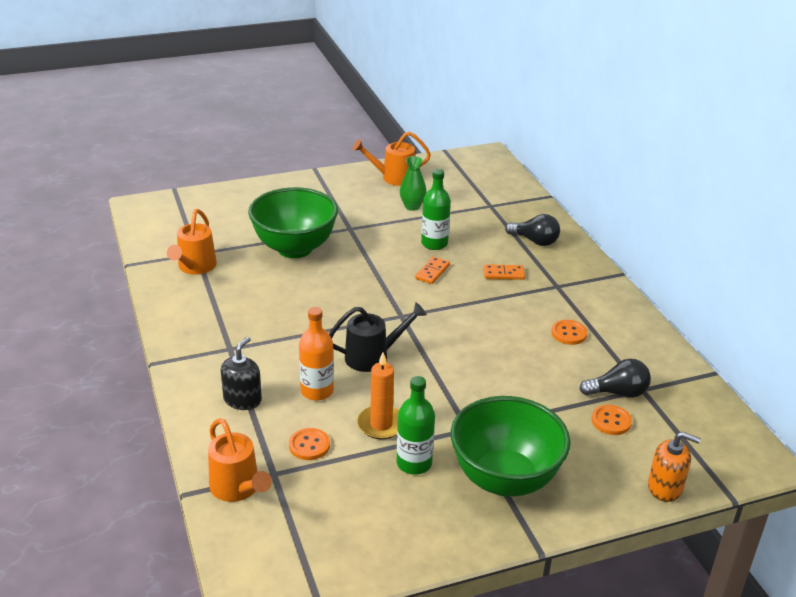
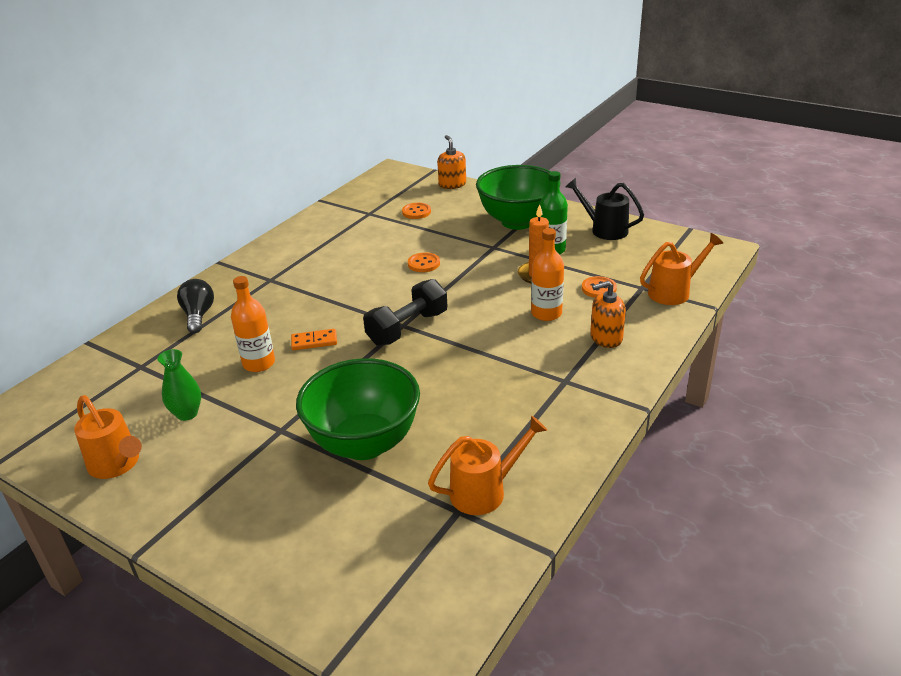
camera: 125 degrees left, 0 degrees up
(238, 489) = (674, 291): orange watering can -> orange watering can turned 45 degrees clockwise
(242, 400) = (606, 338): black soap dispenser -> orange soap dispenser
(373, 356) = (473, 311): black watering can -> black watering can (604, 229)
(394, 316) = (408, 328): none -> black dumbbell
(434, 243) = (259, 363): green bottle -> orange bottle
(503, 274) = (277, 308): orange domino -> none
(569, 333) = (335, 253): orange button -> orange button (423, 264)
(618, 393) = (384, 218): black light bulb -> none

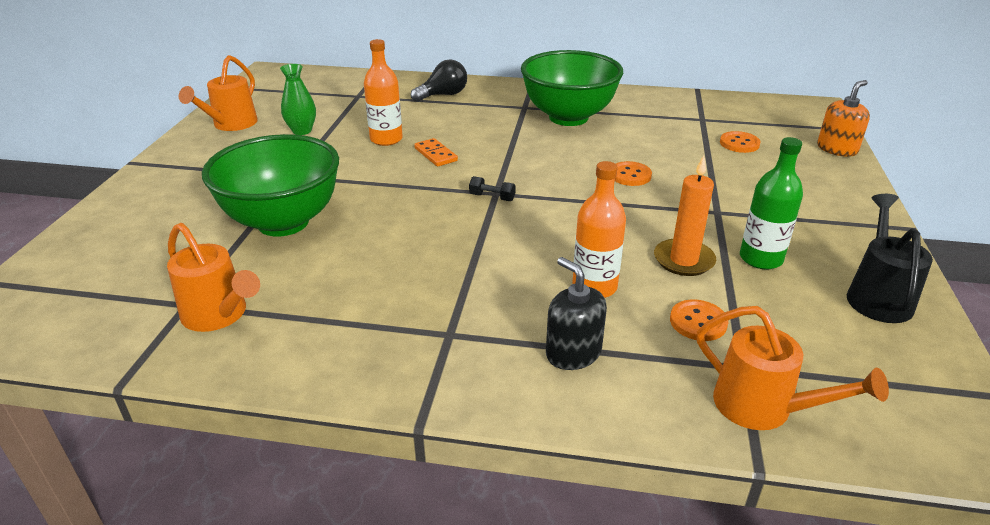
camera: 65 degrees right, 0 degrees up
(408, 328) = (492, 197): black dumbbell -> black dumbbell, size x0.42
(517, 221) = (804, 215): green bowl -> green bowl (568, 117)
(606, 338) = (573, 353): orange soap dispenser -> black soap dispenser

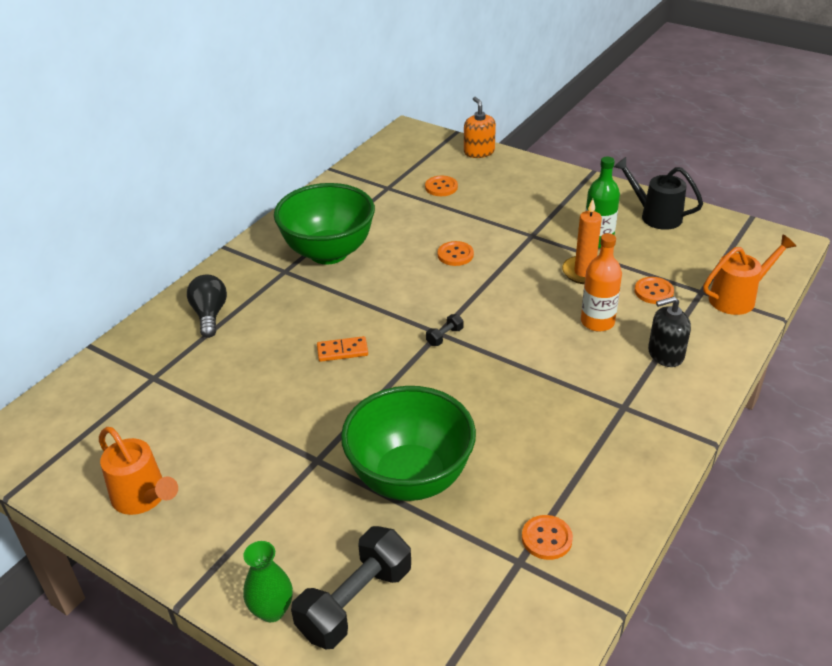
camera: 65 degrees left, 5 degrees up
(132, 229) = (355, 602): none -> black dumbbell
(220, 315) = (546, 538): orange watering can -> orange button
(302, 131) = (212, 437): green vase -> green vase (272, 610)
(386, 139) = (284, 377): orange bottle -> none

